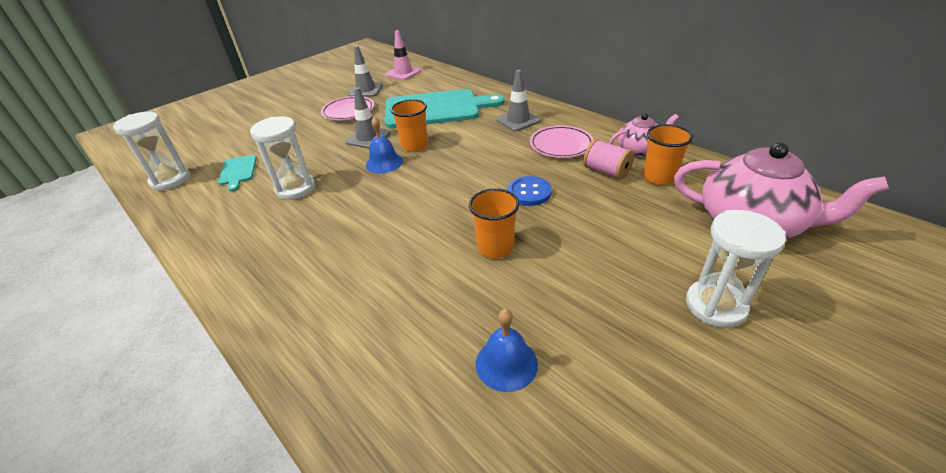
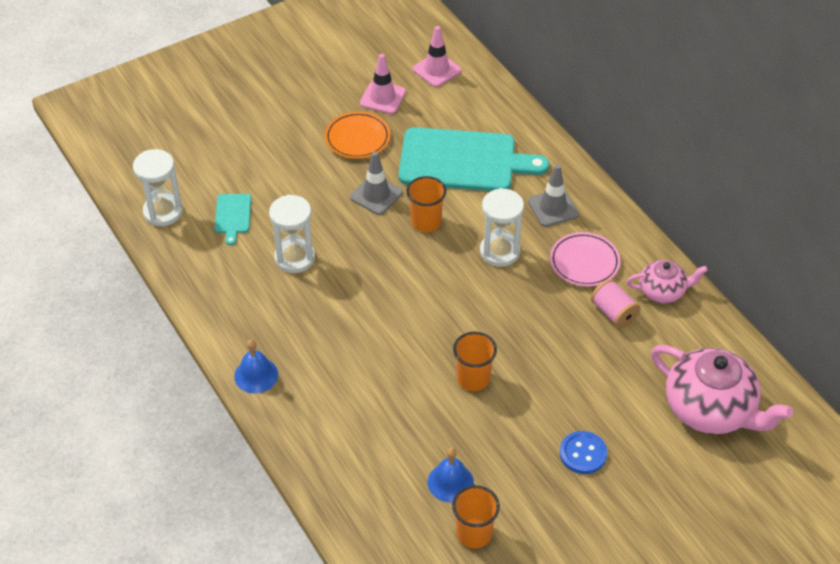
camera: 10 degrees right, 10 degrees up
(348, 111) = (357, 138): pink plate -> orange plate
(366, 90) = (382, 98): grey traffic cone -> pink traffic cone
(384, 163) = (389, 242): blue bell -> blue bell (256, 375)
(529, 192) = (526, 322): blue button -> blue button (583, 453)
(659, 177) = (661, 334): orange cup -> orange cup (474, 533)
(715, 306) = (627, 476): white hourglass -> white hourglass (499, 251)

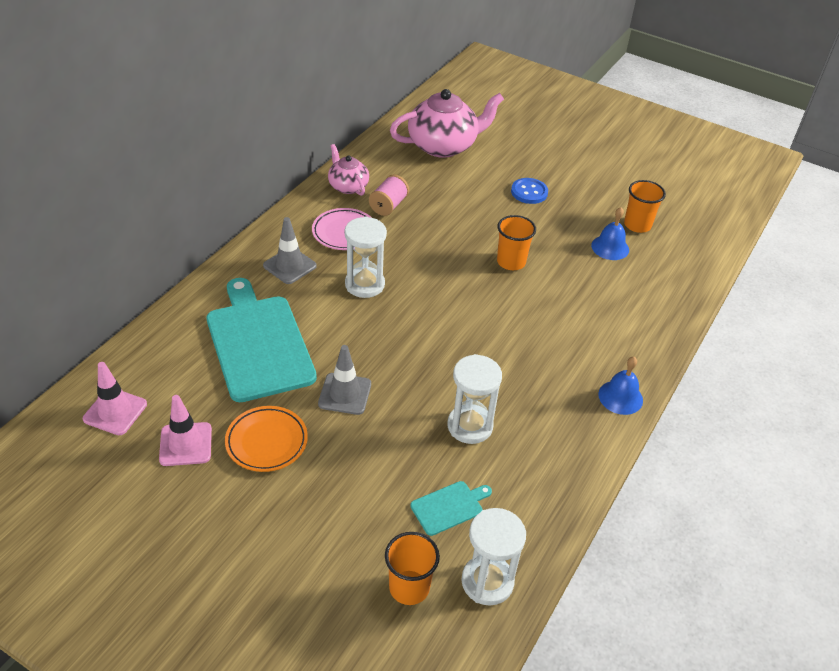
camera: 120 degrees left, 5 degrees down
(426, 222) = (359, 344): orange cup -> orange cup (409, 587)
(710, 409) = (443, 146): pink teapot -> pink teapot turned 60 degrees clockwise

